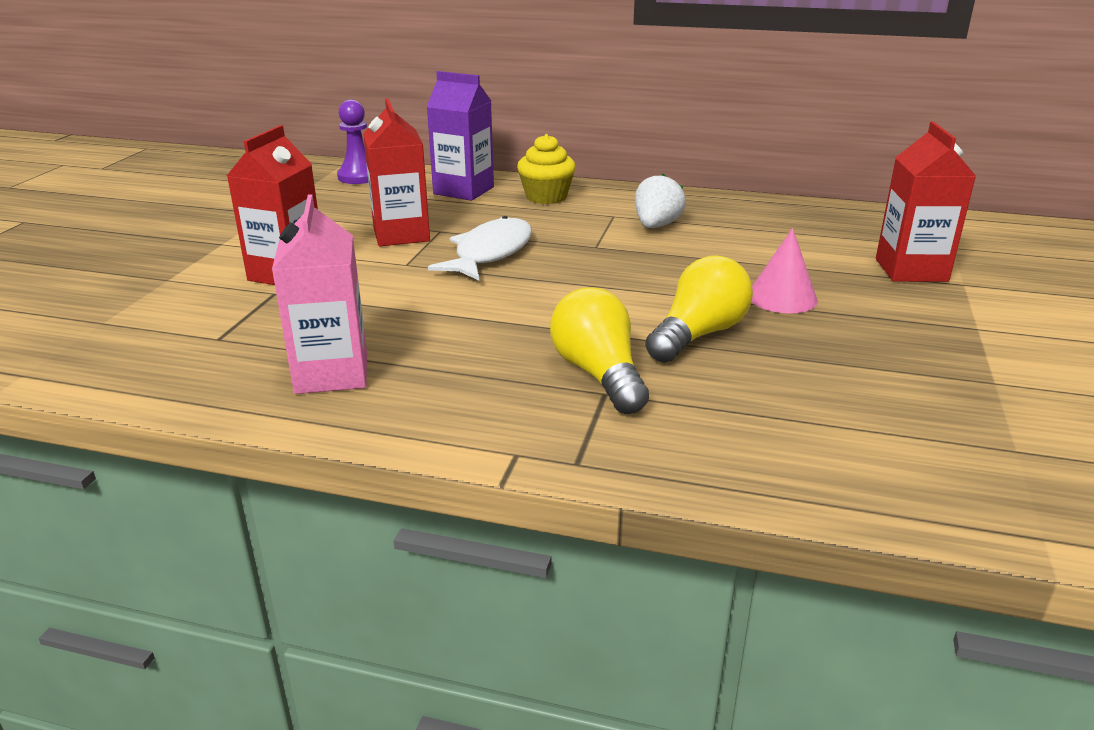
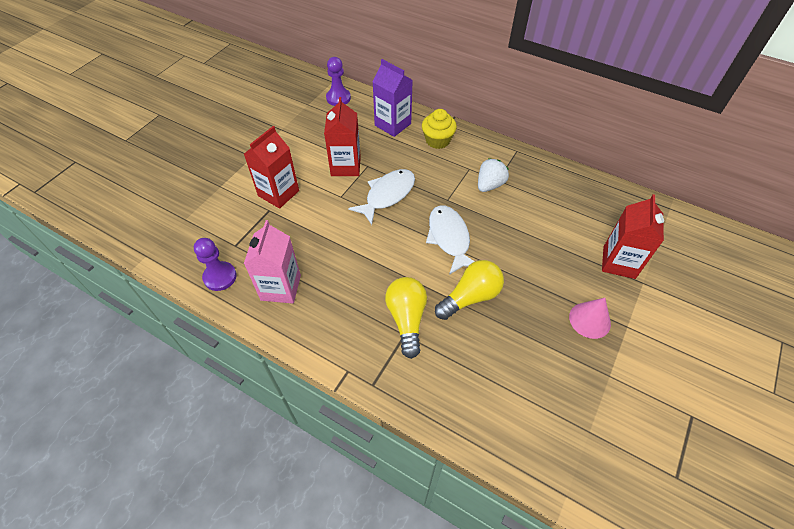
camera: 15 degrees right, 25 degrees up
(197, 378) = (220, 277): none -> purple pawn
(622, 281) = (449, 238): none -> white fish
(782, 297) = (530, 273): pink cone -> pink cone (589, 320)

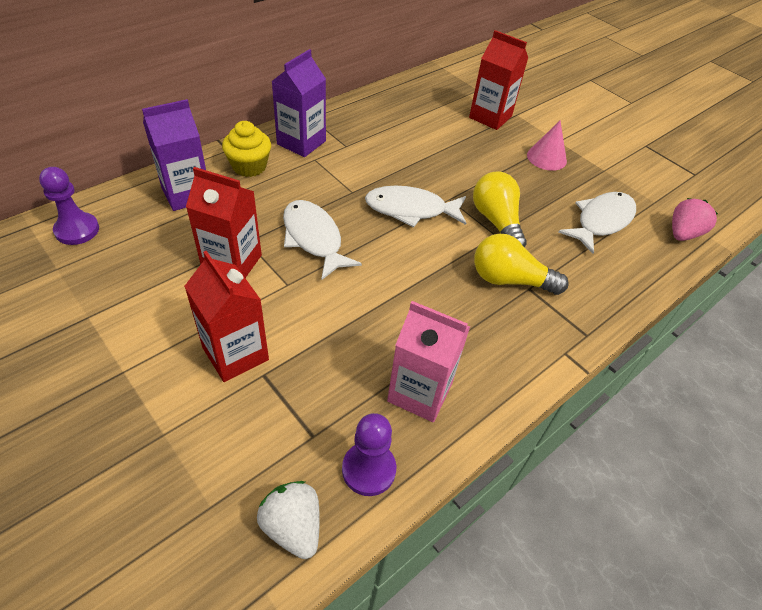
camera: 75 degrees left, 5 degrees down
(482, 155) = (301, 142): none -> purple carton
(489, 185) = (350, 154): white strawberry -> white strawberry (293, 526)
(523, 381) = (601, 221): none -> white fish
(553, 464) = (682, 234): none -> pink strawberry

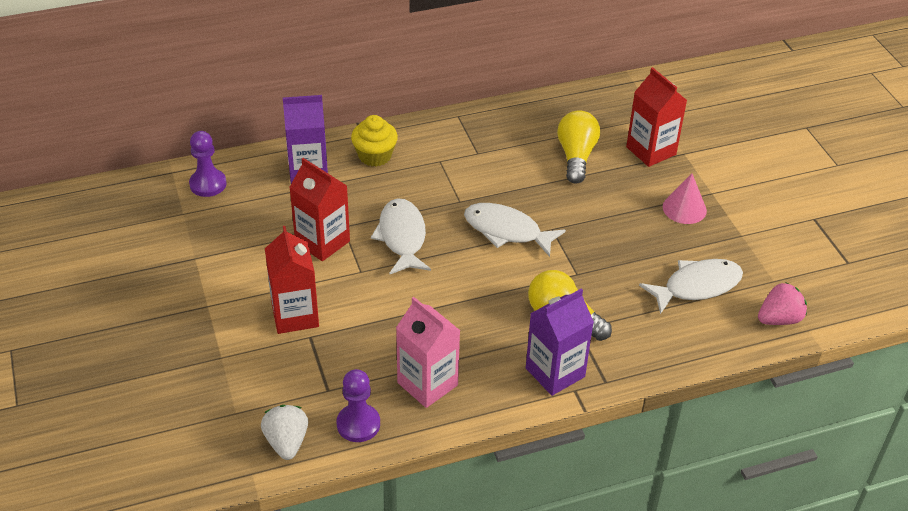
camera: 25 degrees right, 5 degrees down
(301, 142) = (435, 141): purple carton -> purple carton (555, 372)
(496, 222) = (585, 261): yellow light bulb -> yellow light bulb (576, 156)

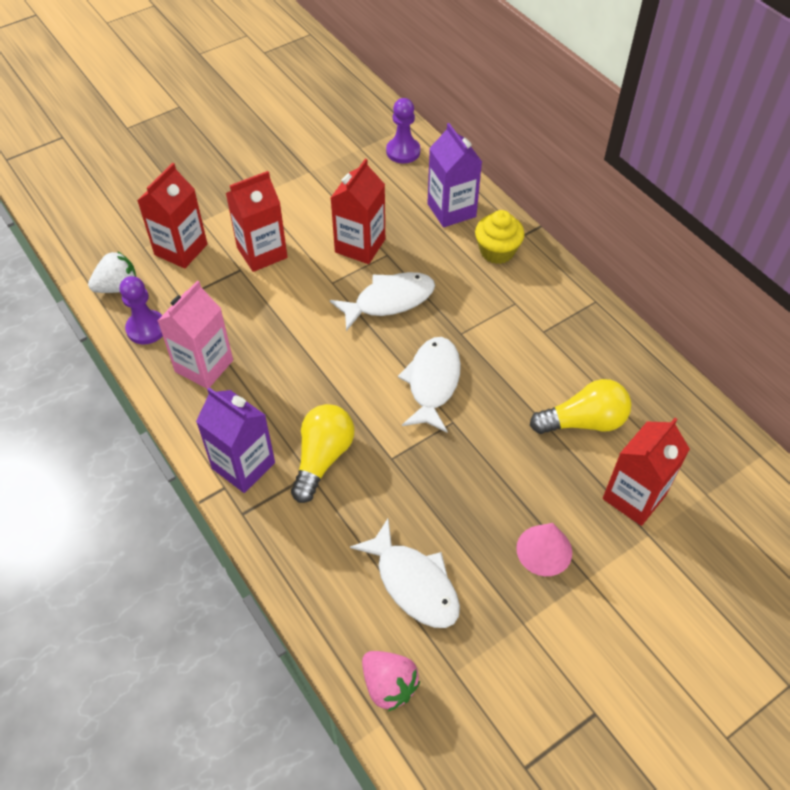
camera: 75 degrees right, 10 degrees up
(256, 380) = (181, 249): none -> red carton

